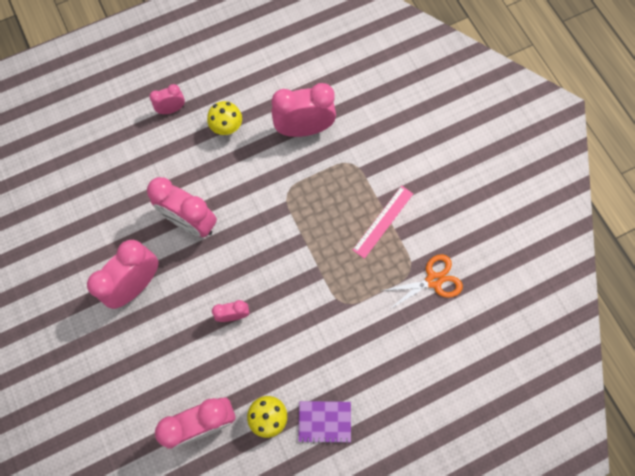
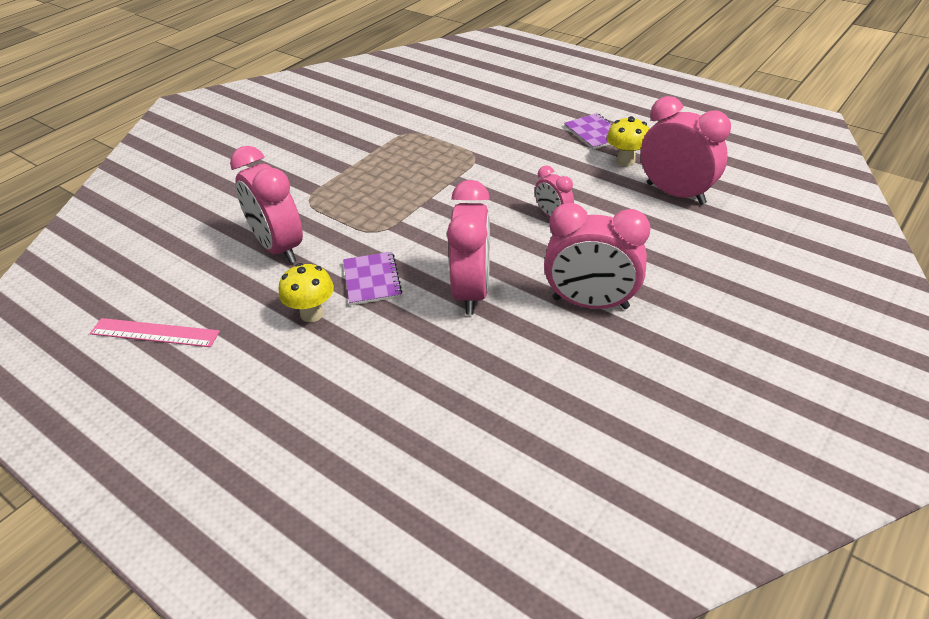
camera: 115 degrees left, 30 degrees down
(172, 109) = (308, 386): pink clock -> none
(238, 171) = (372, 280): none -> purple notebook
(383, 221) = (367, 161): pink ruler -> pink ruler (154, 333)
(433, 280) = (410, 119): orange scissors -> none

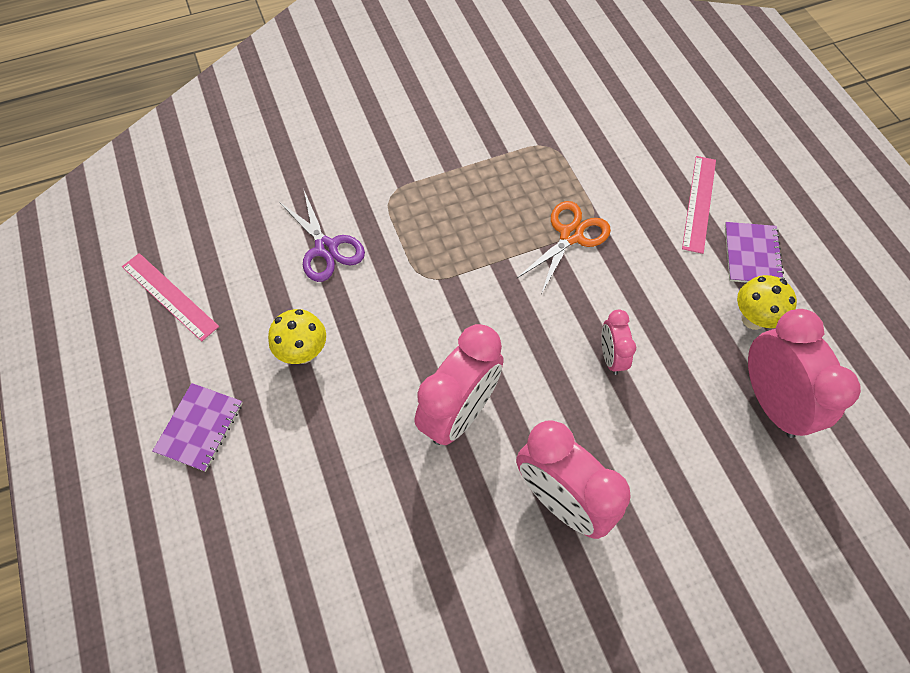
camera: 30 degrees right, 20 degrees up
(279, 248) = (326, 248): pink clock -> purple scissors
(372, 280) = (380, 340): purple notebook -> purple notebook (199, 427)
(466, 169) = (571, 235): none -> orange scissors
(538, 122) = (699, 203): none -> pink ruler

